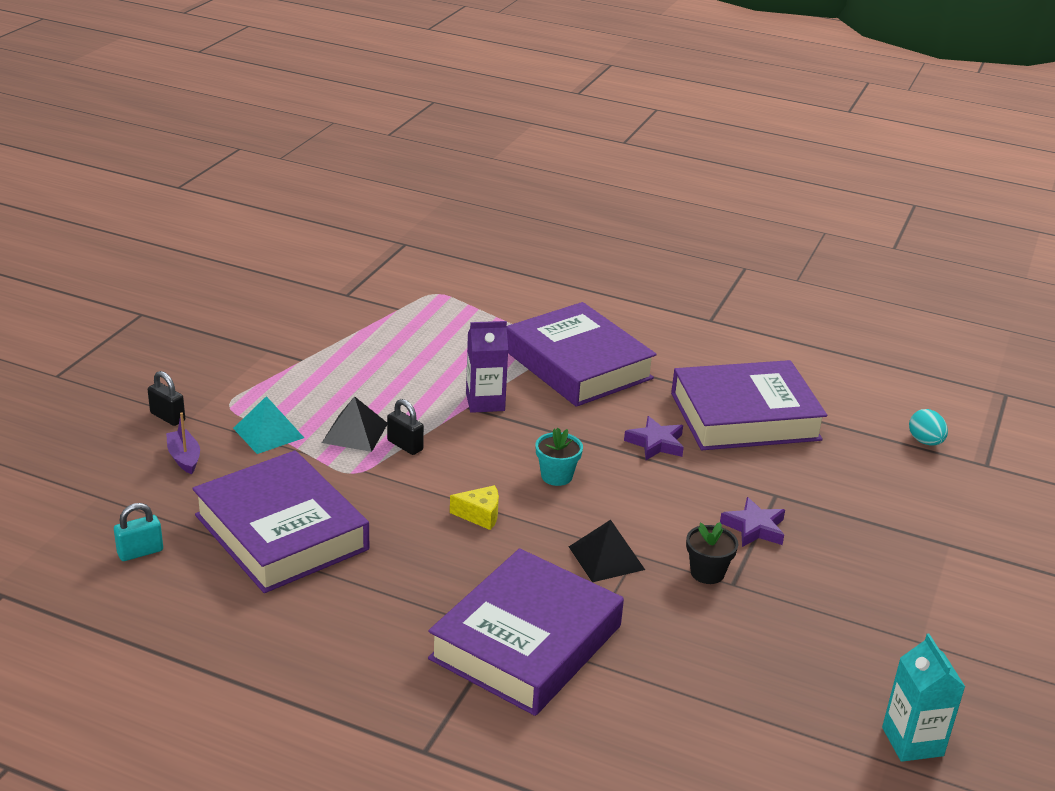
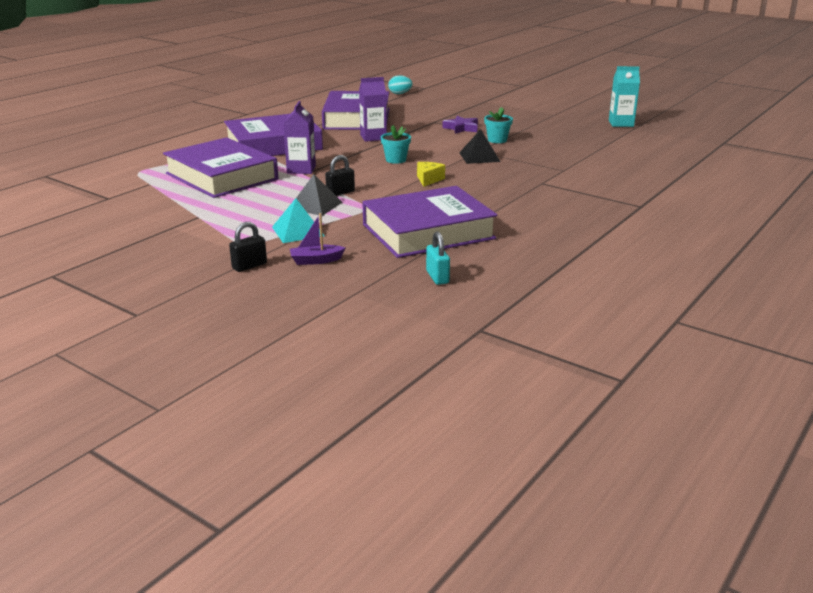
camera: 75 degrees left, 5 degrees down
(526, 642) = (550, 179): purple book -> purple book (221, 176)
(656, 443) = (373, 137): purple star -> purple carton
(707, 573) = (497, 140): black flower pot -> turquoise flower pot

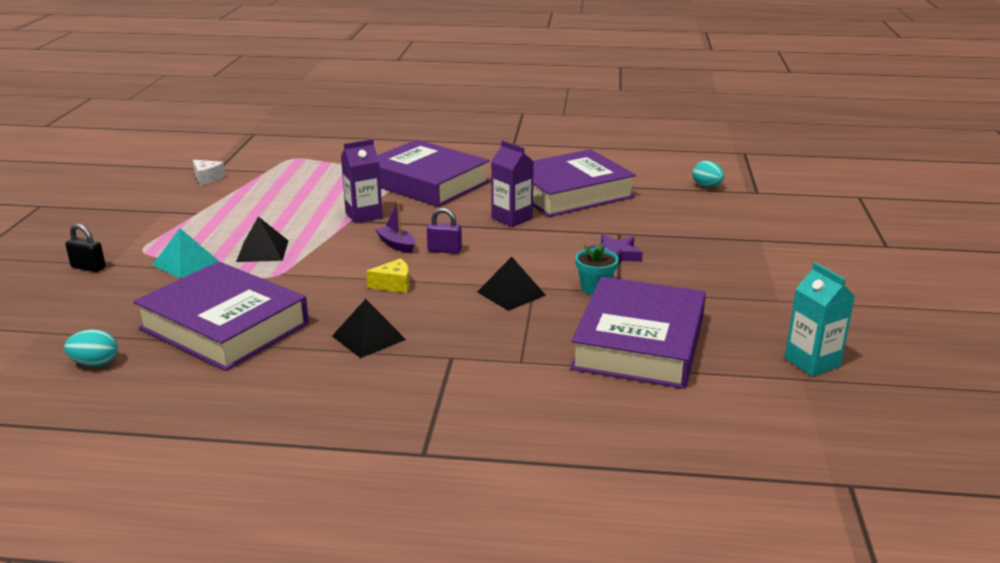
camera: 60 degrees right, 0 degrees up
(124, 204) = (207, 178): none -> white cheese
(221, 176) = (310, 190): purple book -> purple book (639, 343)
(316, 260) = (114, 292): purple boat -> purple boat (396, 245)
(340, 193) = (309, 252): black padlock -> none
(396, 160) = (444, 250): turquoise flower pot -> purple padlock
(437, 277) = (95, 363): turquoise padlock -> turquoise egg
(494, 197) = (368, 337): none -> black pyramid

